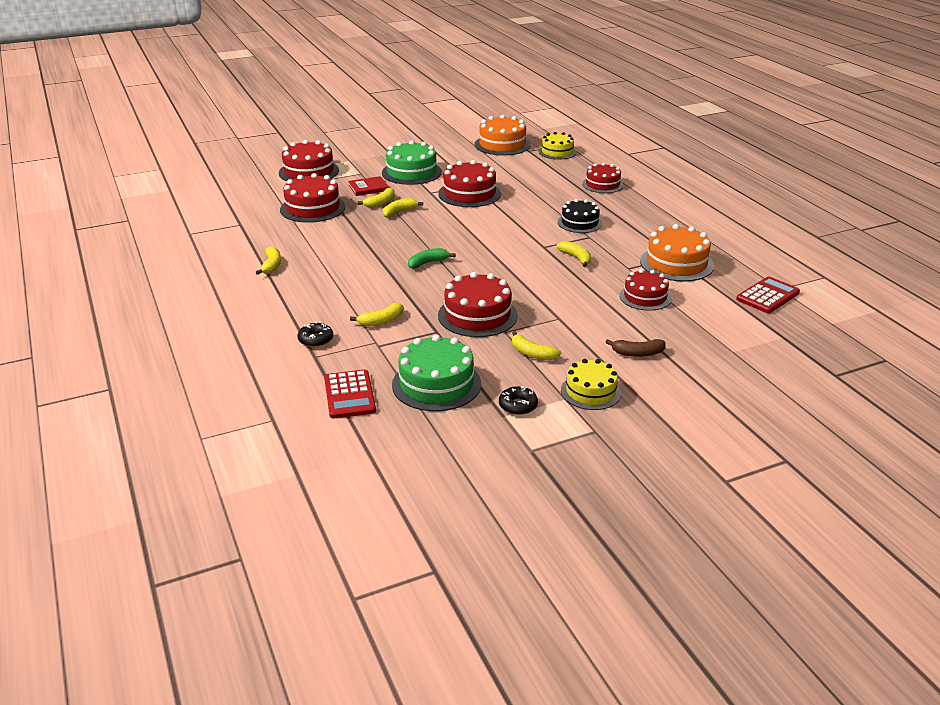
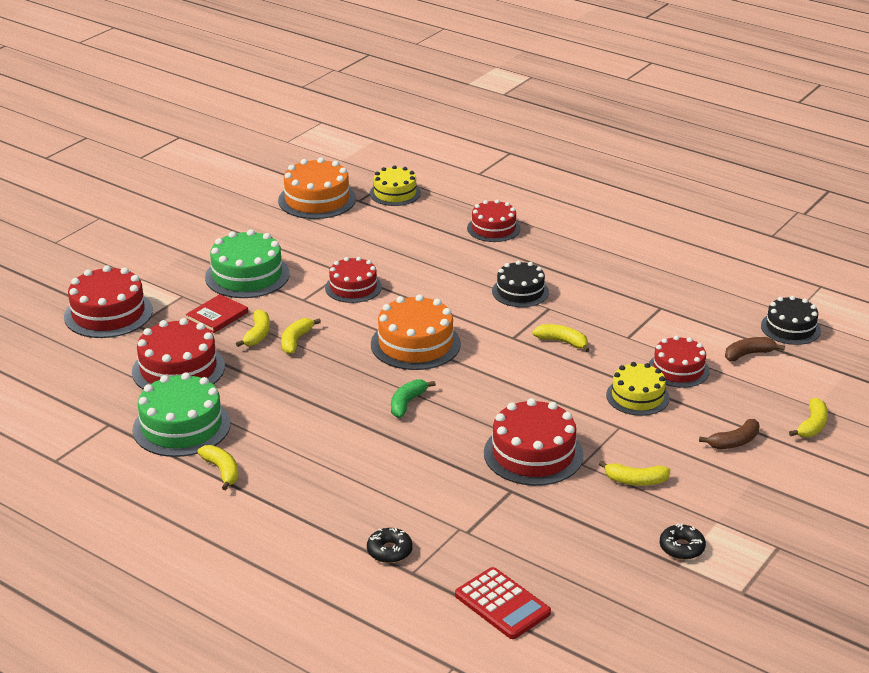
camera: 30 degrees left, 0 degrees up
(381, 321) = (437, 499): yellow banana -> yellow banana (812, 425)
(436, 384) = (577, 555): green cake -> green cake (181, 426)
(469, 194) = (353, 287): red cake -> red cake, size x0.67
(590, 391) = (733, 504): yellow cake -> yellow cake (637, 396)
(676, 263) = (670, 315): orange cake -> orange cake (415, 344)
(713, 303) = (748, 354): none -> brown banana
(767, 296) = (790, 328): red calculator -> black cake

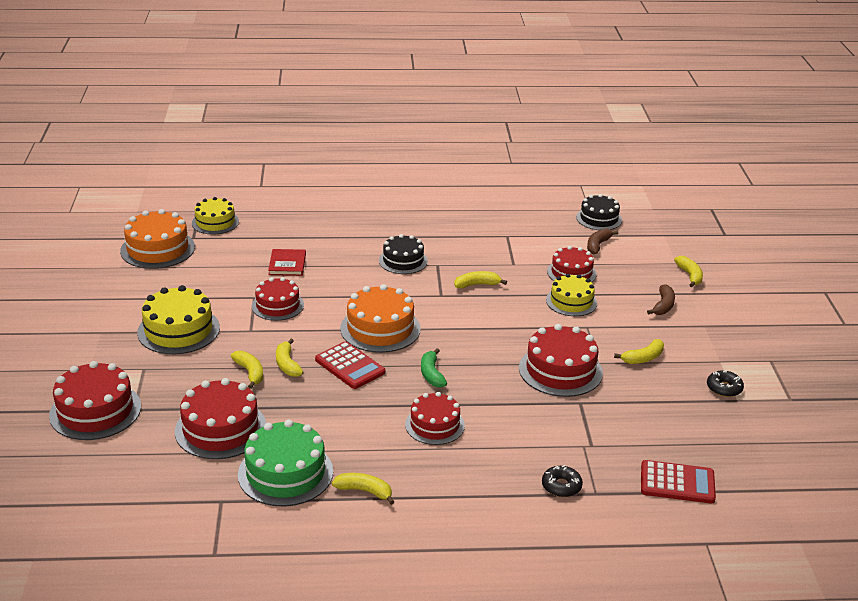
camera: 40 degrees left, 0 degrees up
(217, 316) = (196, 372): red book -> red book (287, 264)
(247, 275) = (178, 330): green cake -> yellow cake
(345, 365) = (350, 366): none -> red calculator
(493, 228) = (324, 222): red cake -> red cake (434, 425)

